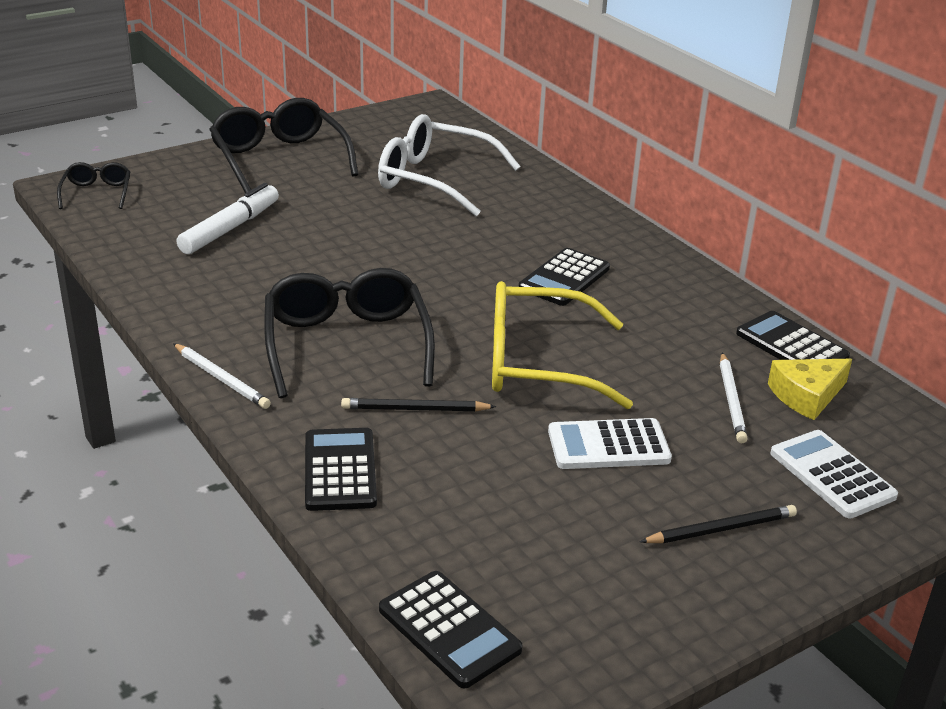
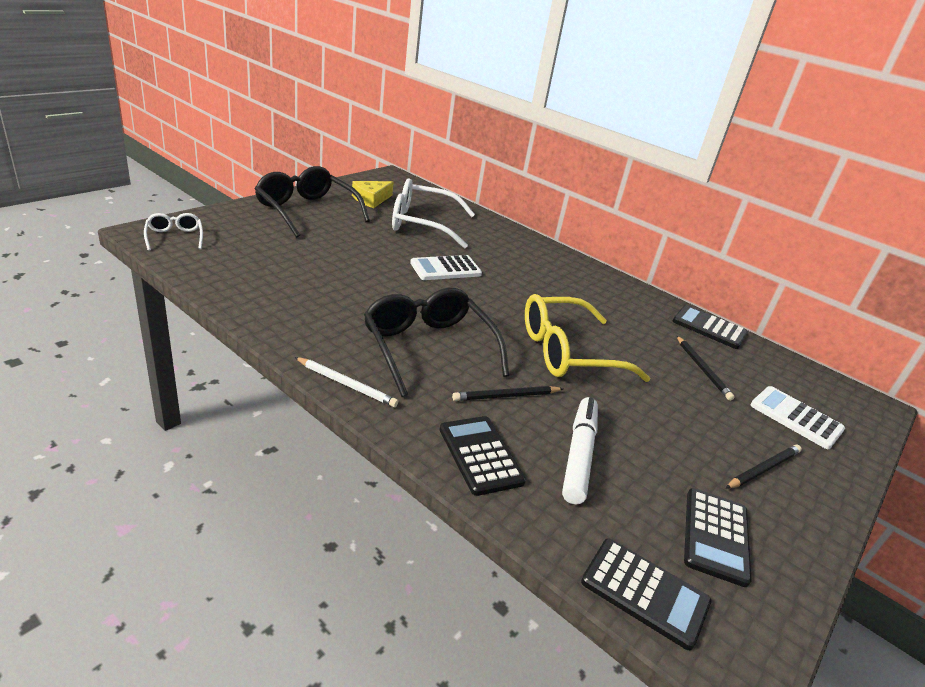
camera: 20 degrees left, 0 degrees up
(97, 193) = (175, 237): black glasses -> white glasses
(230, 228) = (294, 262): white marker -> white marker (579, 455)
(564, 278) = (546, 289): black calculator -> black calculator (716, 536)
(608, 445) = (652, 411): white calculator -> white calculator (445, 269)
(732, 400) = (702, 369): white pencil -> black pencil
(807, 395) = (742, 362): yellow cheese -> yellow cheese (371, 199)

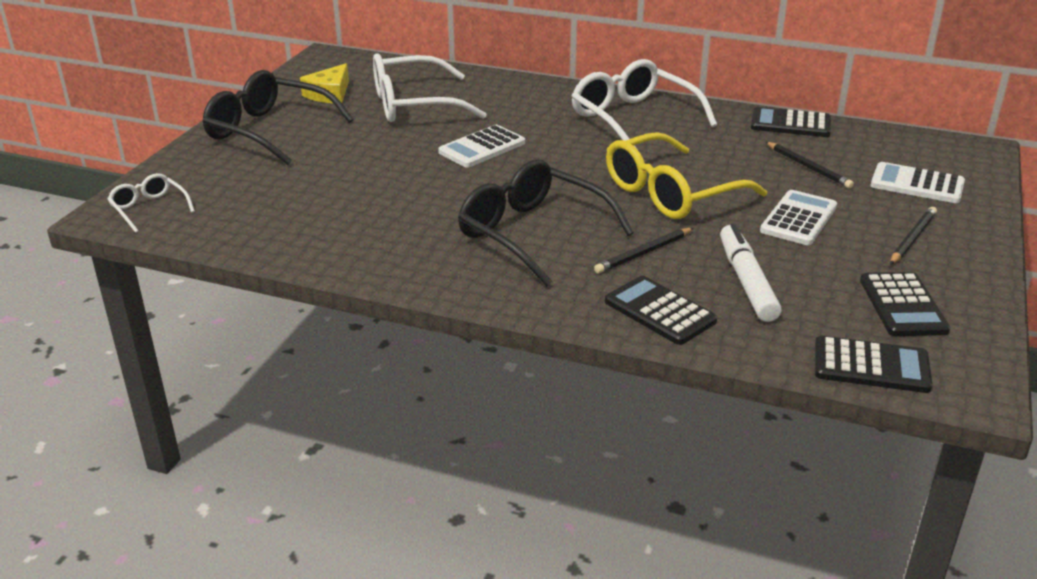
camera: 15 degrees left, 0 degrees up
(346, 384) = (482, 293): white pencil -> none
(580, 283) = (633, 118): none -> white glasses
(664, 412) = (798, 219): none -> white calculator

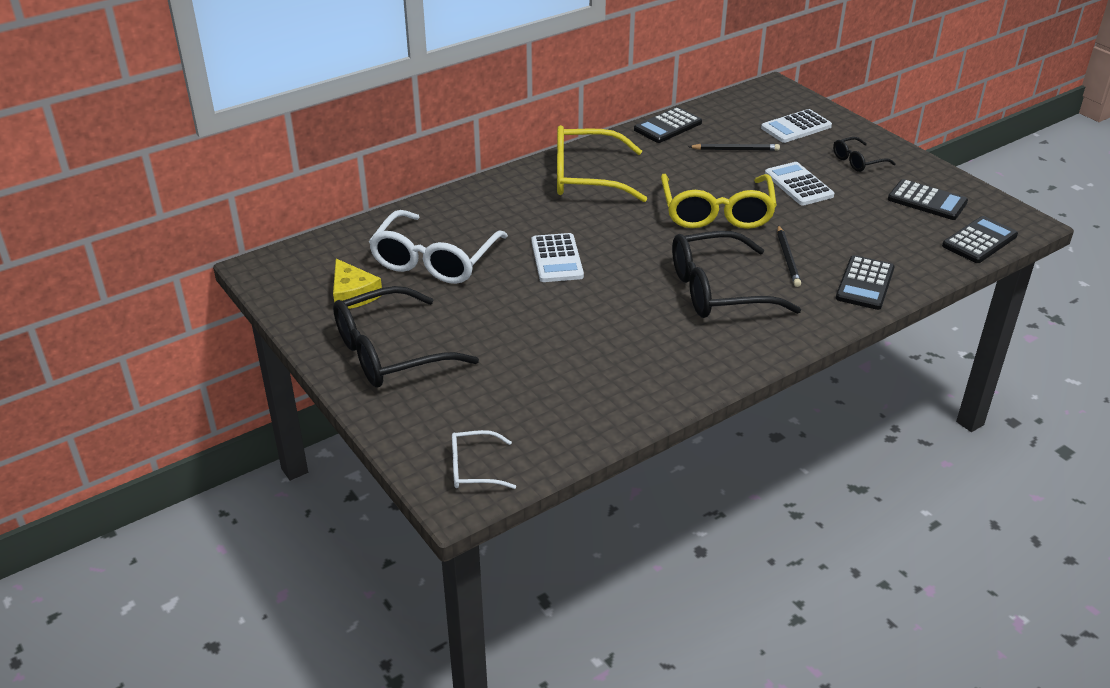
camera: 55 degrees left, 5 degrees up
(633, 118) = (586, 177): white glasses -> yellow glasses
(659, 311) = (865, 283): black calculator -> black calculator turned 60 degrees counterclockwise
(746, 281) = (856, 237): white marker -> none
(912, 238) = (857, 161): black pencil -> black glasses

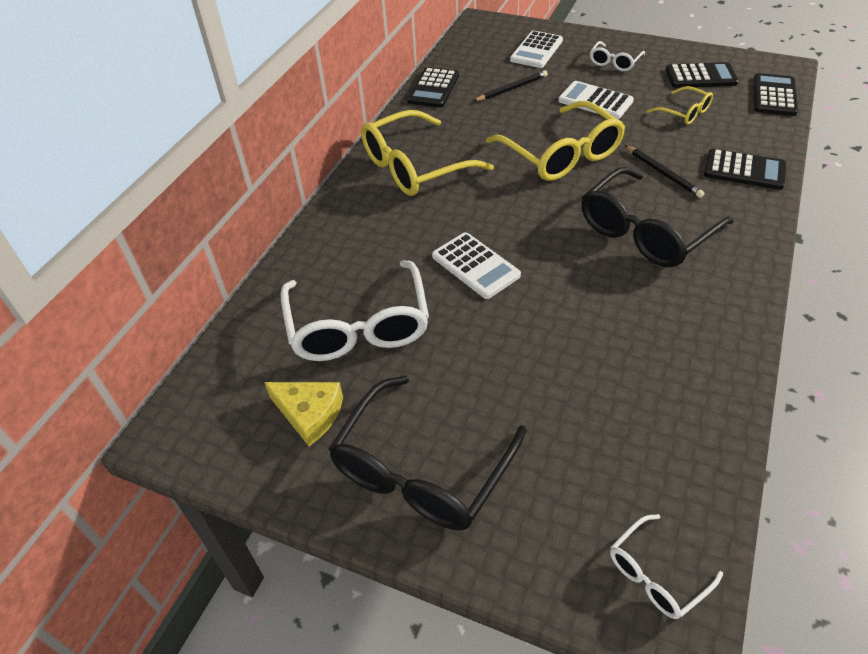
camera: 30 degrees left, 10 degrees up
(857, 161) = (614, 62): black glasses -> white glasses
(865, 283) = (744, 170): black calculator -> black calculator turned 60 degrees counterclockwise
(870, 222) = (684, 112): none -> yellow glasses

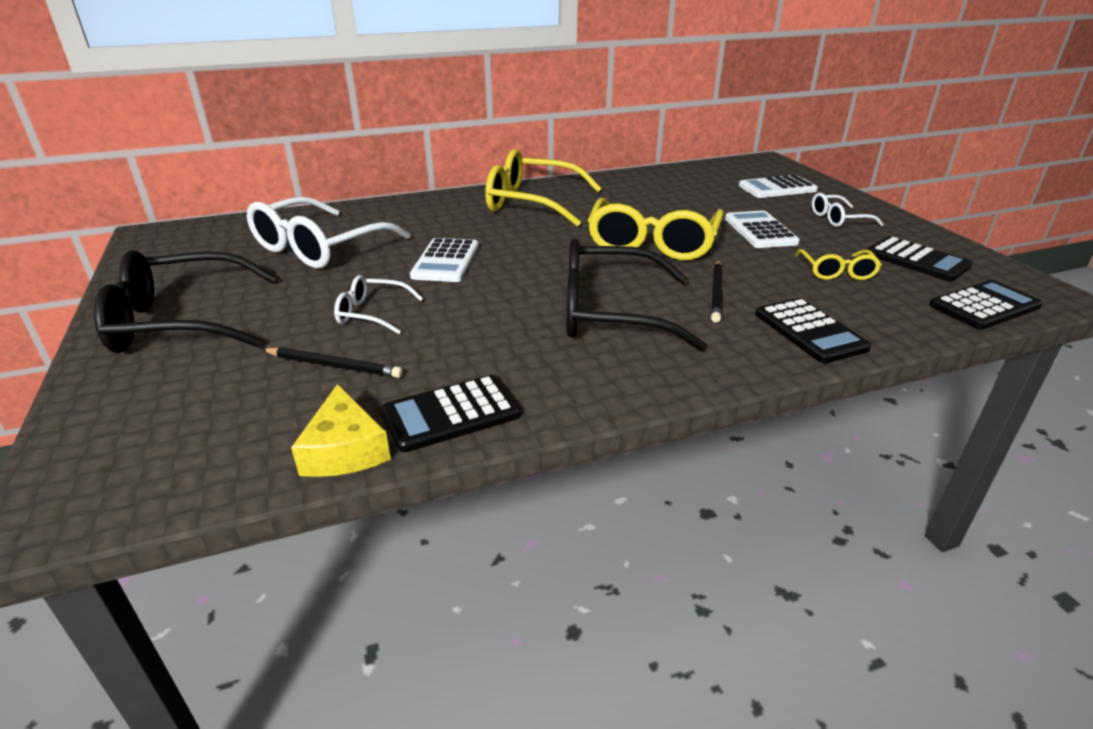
camera: 45 degrees right, 15 degrees down
(309, 414) = (207, 265): yellow cheese -> yellow cheese (345, 449)
(433, 88) = (641, 176): black calculator -> black calculator (451, 414)
(511, 88) = (702, 198): black pencil -> black pencil (334, 365)
(656, 574) = (119, 475): white glasses -> white glasses (372, 313)

